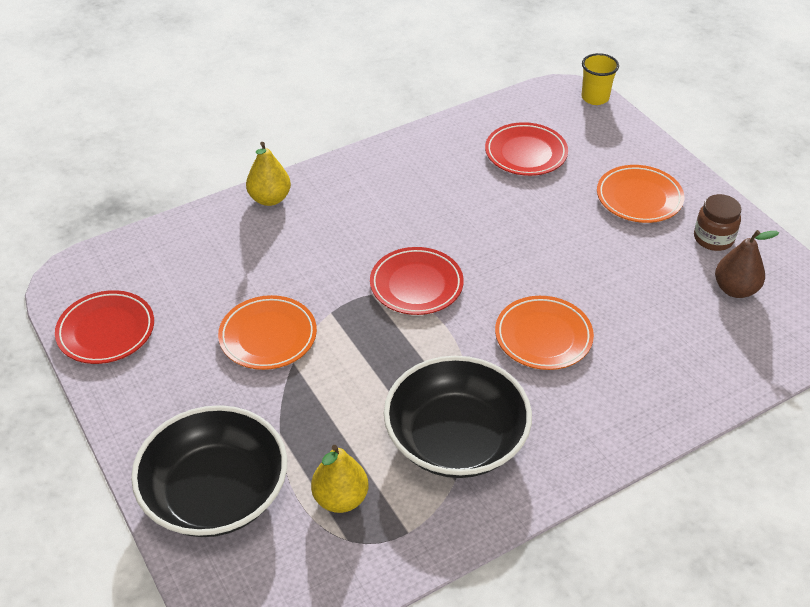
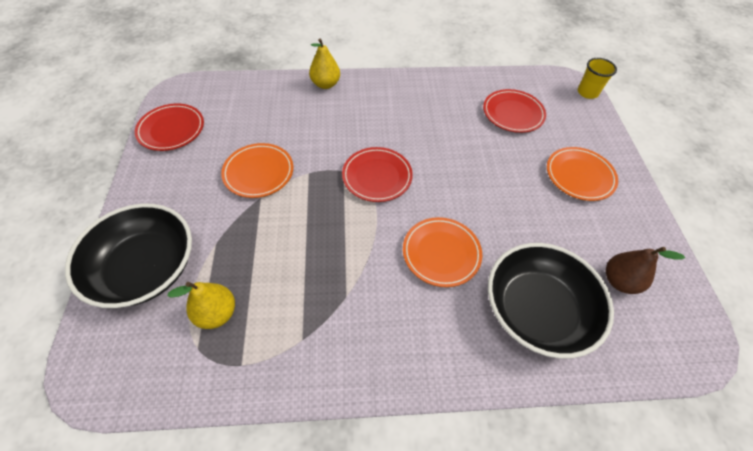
camera: 25 degrees right, 10 degrees up
(456, 439) = (325, 306): black bowl -> black bowl (536, 310)
(713, 238) = (623, 231): brown jar -> none

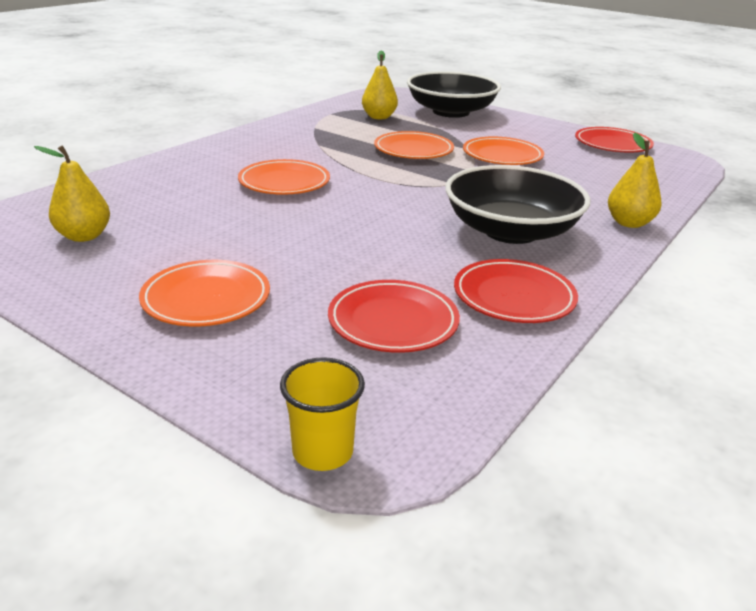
camera: 130 degrees right, 25 degrees down
(296, 227) = (413, 150): none -> orange plate
(377, 177) = (419, 193): red plate -> red plate (513, 297)
(536, 310) = (161, 191): black bowl -> black bowl (510, 231)
(619, 281) = (84, 236): brown pear -> yellow pear

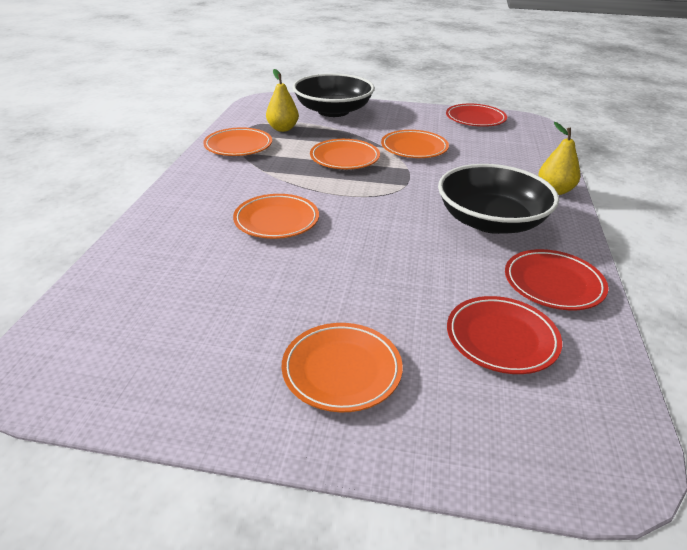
camera: 25 degrees left, 5 degrees up
(84, 236) = (156, 338): yellow pear -> none
(318, 122) = (238, 146): none -> orange plate
(322, 452) = (582, 487): yellow cup -> none

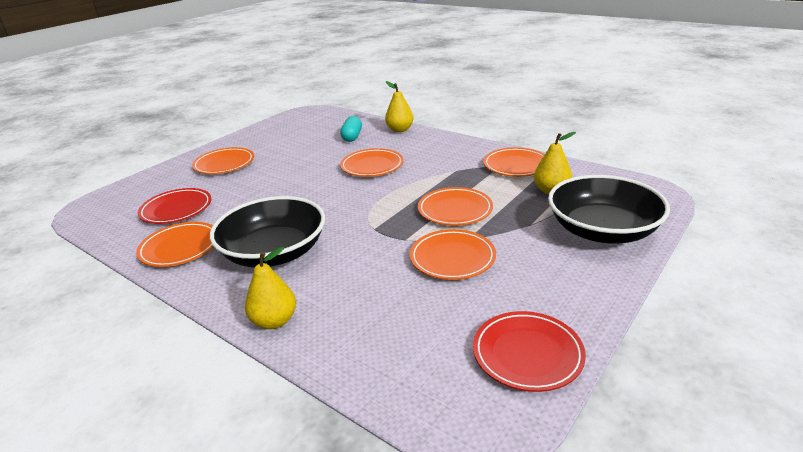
camera: 120 degrees right, 5 degrees down
(142, 231) = (400, 130): none -> yellow pear
(178, 266) = (352, 137): none -> turquoise capsule
(553, 284) = (180, 248): red plate -> orange plate

